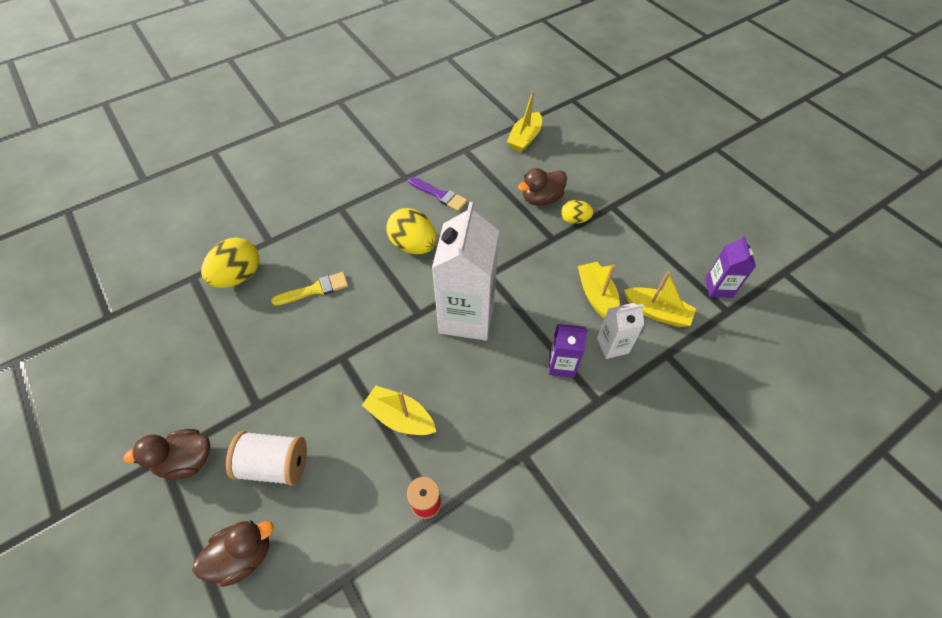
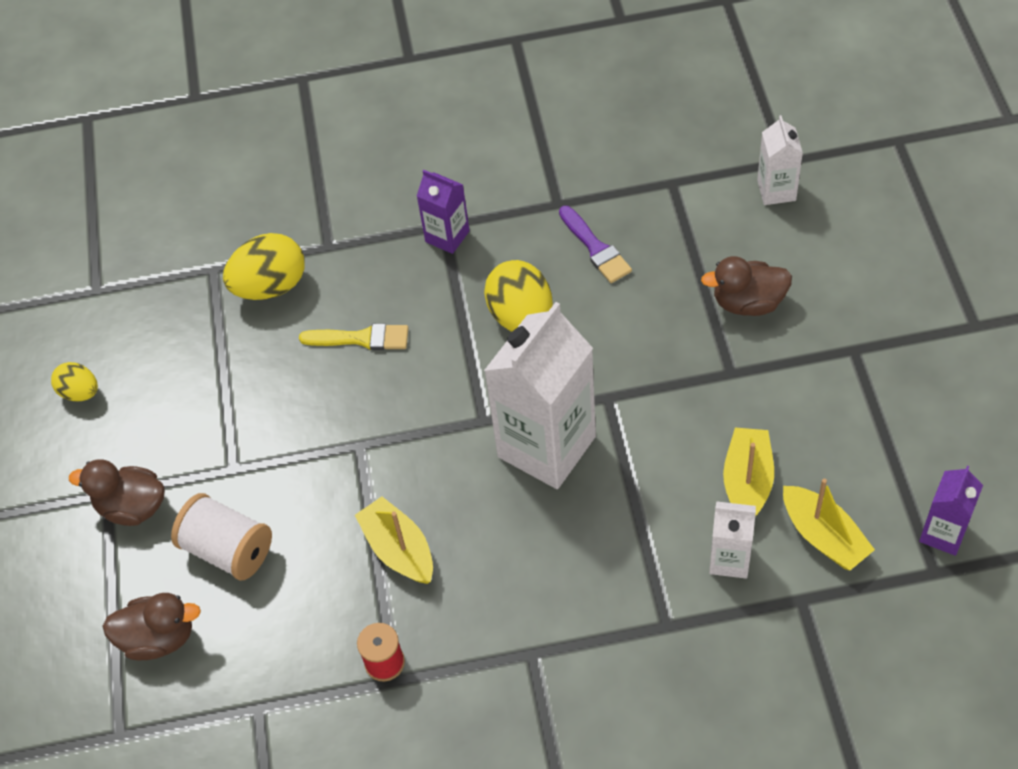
camera: 30 degrees right, 0 degrees up
(524, 139) = (776, 190): yellow boat -> white carton
(561, 365) = (643, 559): purple carton -> purple carton (447, 236)
(574, 220) = (781, 353): yellow egg -> yellow egg (80, 392)

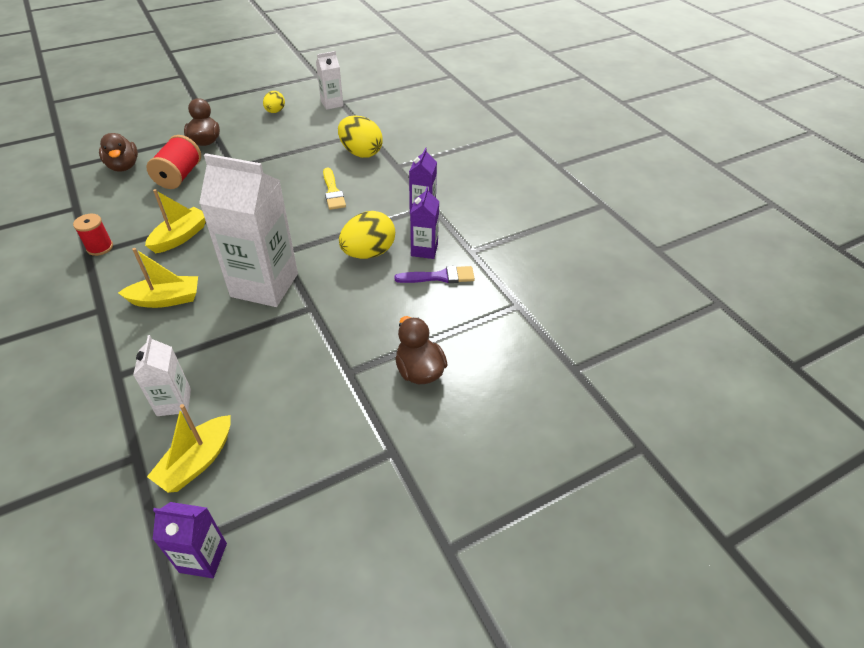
camera: 65 degrees right, 10 degrees down
(228, 549) = (179, 176): white spool -> red spool
(537, 253) = (424, 250): none -> purple carton
(596, 248) = (439, 277): purple brush -> purple brush turned 135 degrees counterclockwise
(747, 481) = (247, 401): yellow boat -> yellow boat (166, 299)
(776, 190) = (540, 369): white carton -> white carton (332, 104)

